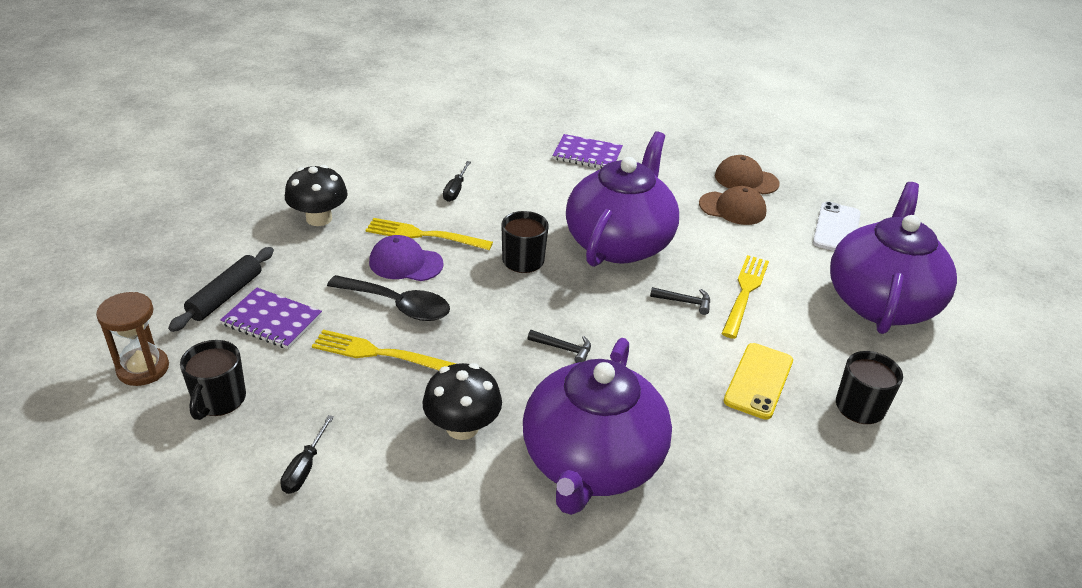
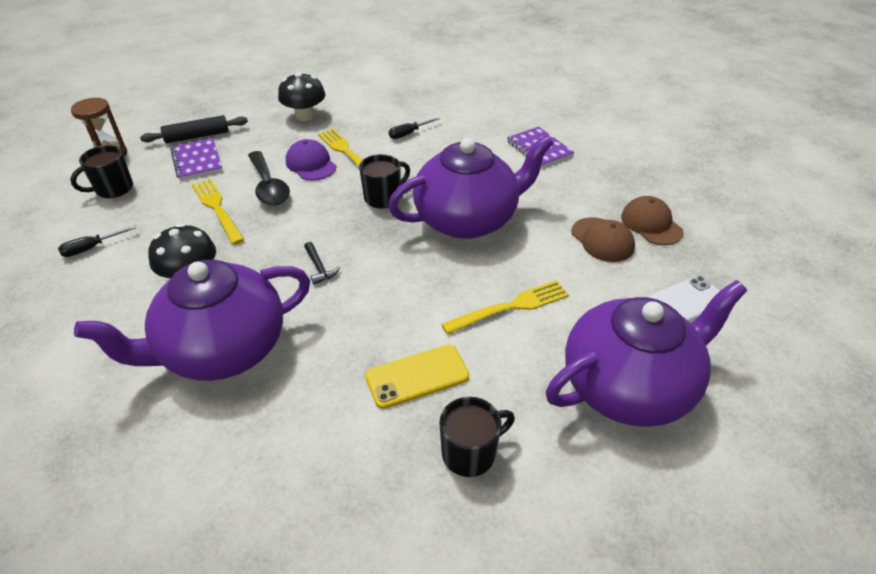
camera: 45 degrees right, 5 degrees up
(685, 302) = (451, 286): black hammer -> none

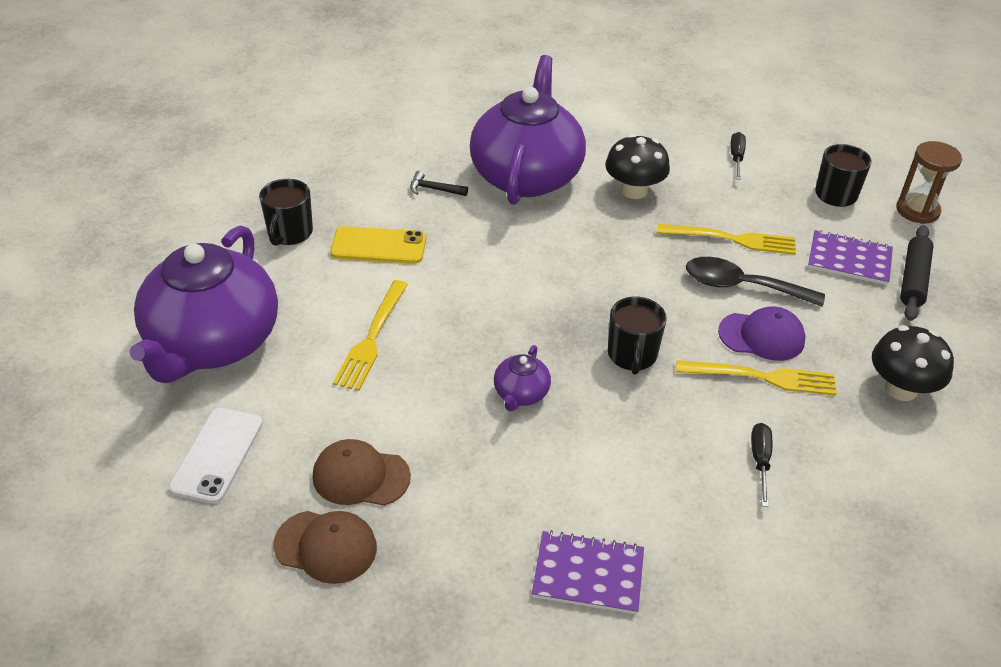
camera: 130 degrees right, 0 degrees up
(319, 268) = (564, 258): black hammer -> black hammer (434, 189)
(417, 376) = (378, 246): yellow phone -> yellow phone turned 75 degrees clockwise
(467, 219) = (521, 394): purple teapot -> purple teapot, size x0.40

